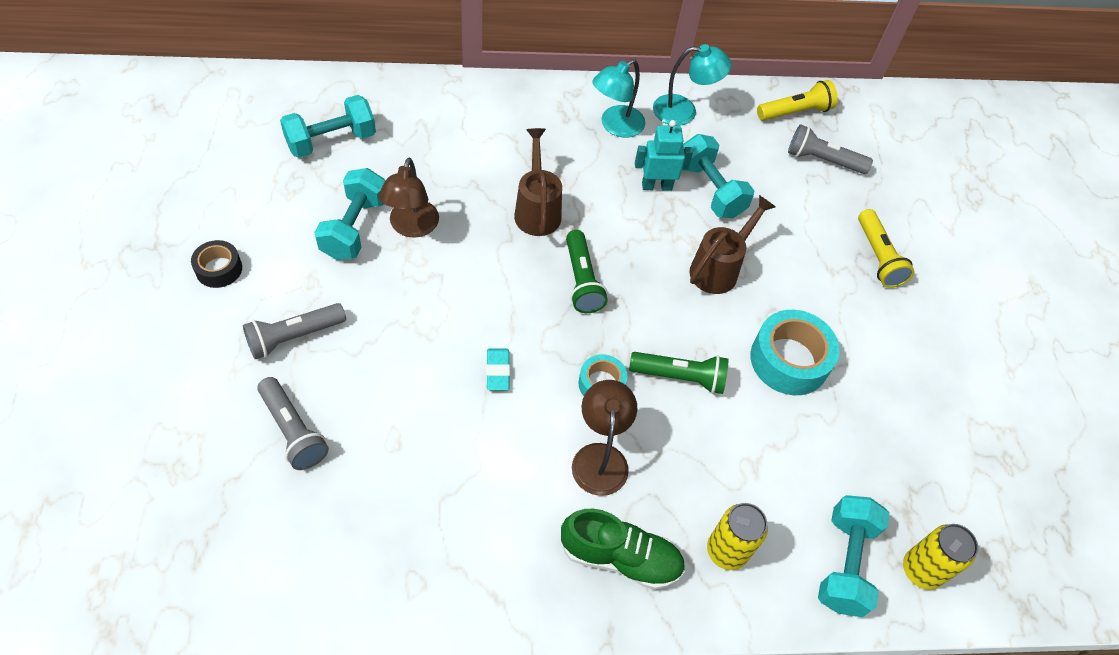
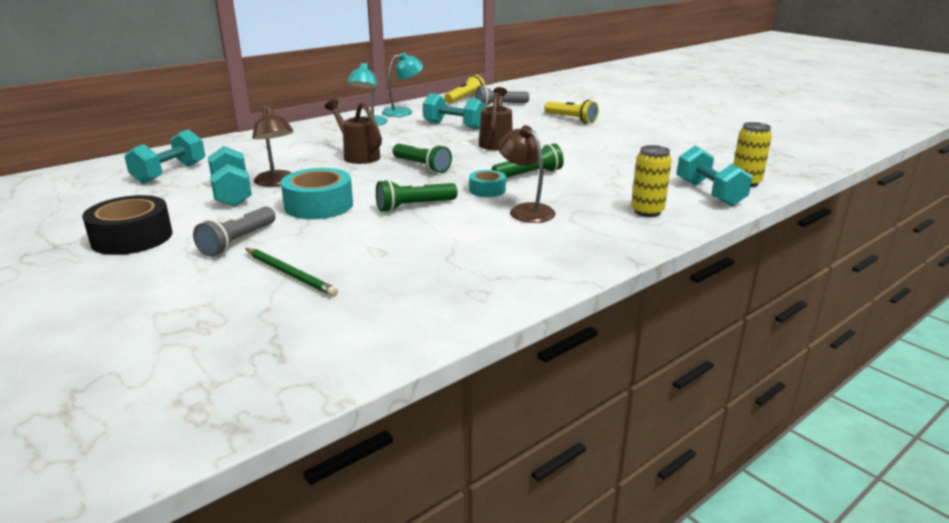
camera: 30 degrees left, 30 degrees down
(219, 269) = (132, 238): black tape -> black tape, size x1.75
(293, 431) = (290, 274): grey flashlight -> green pencil
(498, 371) = (414, 206): turquoise eraser -> green flashlight
(620, 557) = (594, 235): green shoe -> none
(656, 186) = (421, 132): turquoise robot -> none
(789, 360) = (578, 153): turquoise tape -> turquoise tape (319, 205)

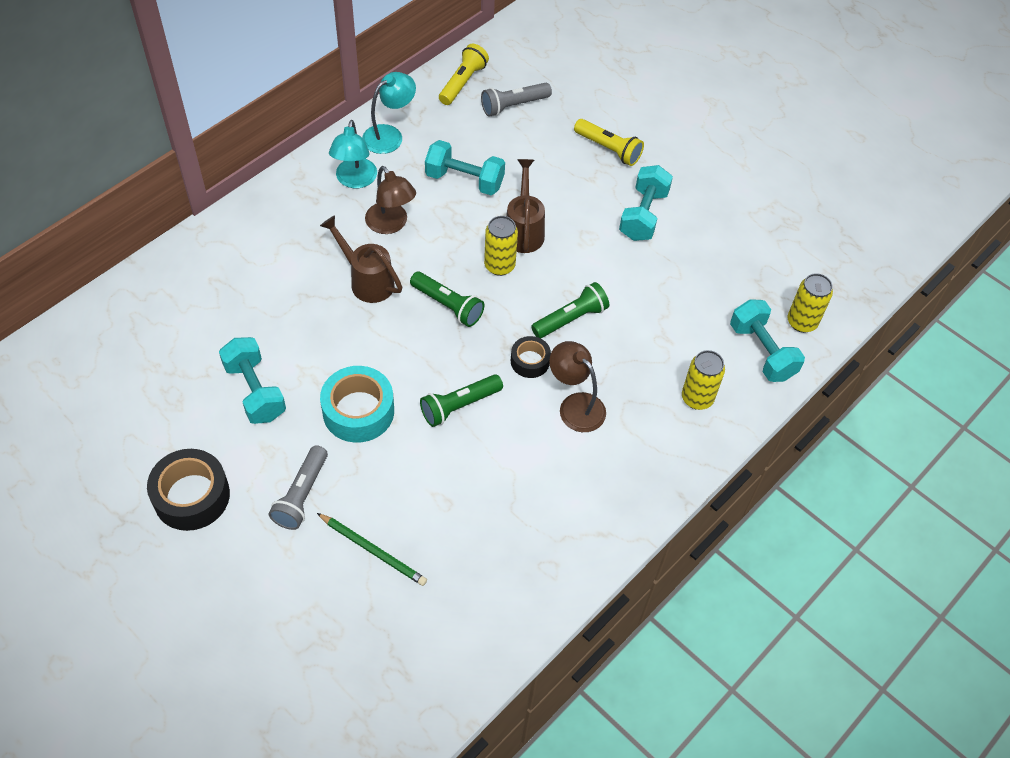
camera: 10 degrees left, 30 degrees up
(170, 173) = (162, 344): turquoise dumbbell -> turquoise dumbbell (643, 215)
(277, 182) = (295, 359): brown lamp -> brown lamp (391, 224)
(472, 154) = (499, 265): none -> yellow can
(487, 190) = (530, 361): turquoise tape -> black tape

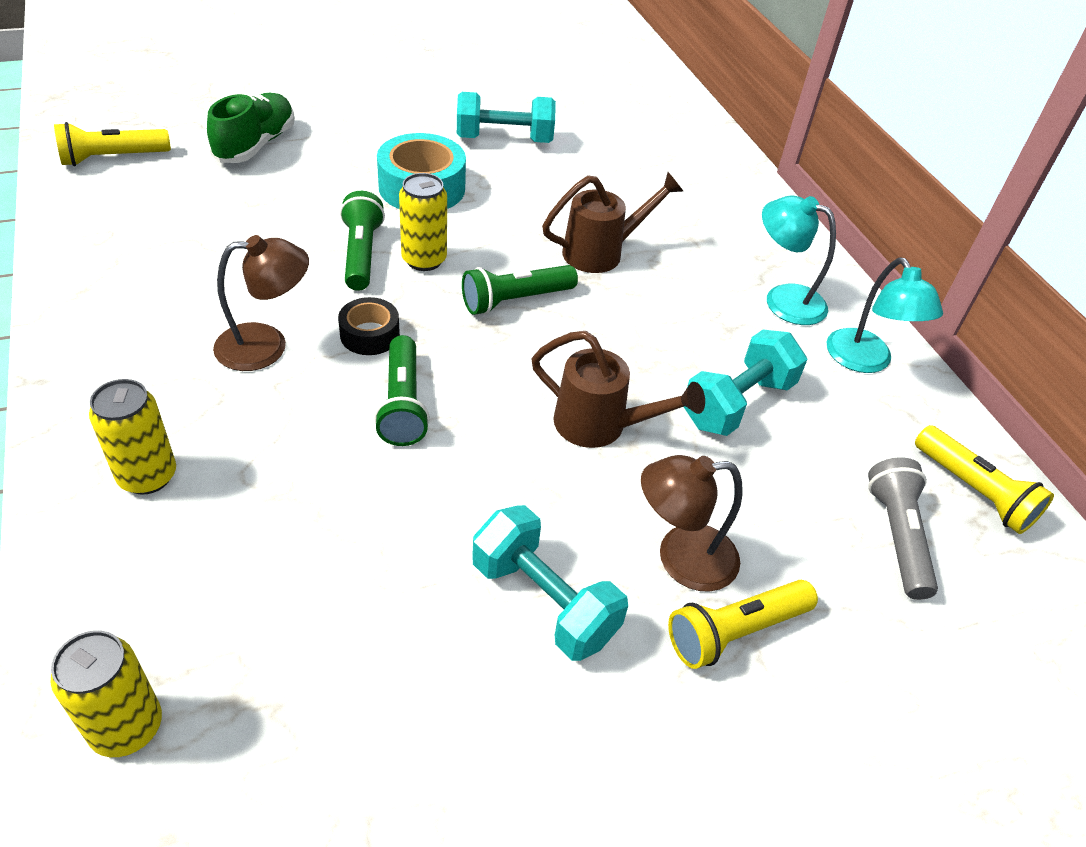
camera: 115 degrees right, 10 degrees down
(191, 496) = (418, 80): black tape -> none
(301, 495) = (359, 128): grey flashlight -> none
(373, 550) = (255, 145): green pencil -> green shoe
(391, 224) = (685, 302): brown lamp -> brown lamp (681, 558)
(457, 635) = (112, 158): none -> yellow flashlight
(499, 265) = (549, 373): yellow can -> yellow can (424, 260)
(762, 351) = (135, 616): turquoise dumbbell -> none

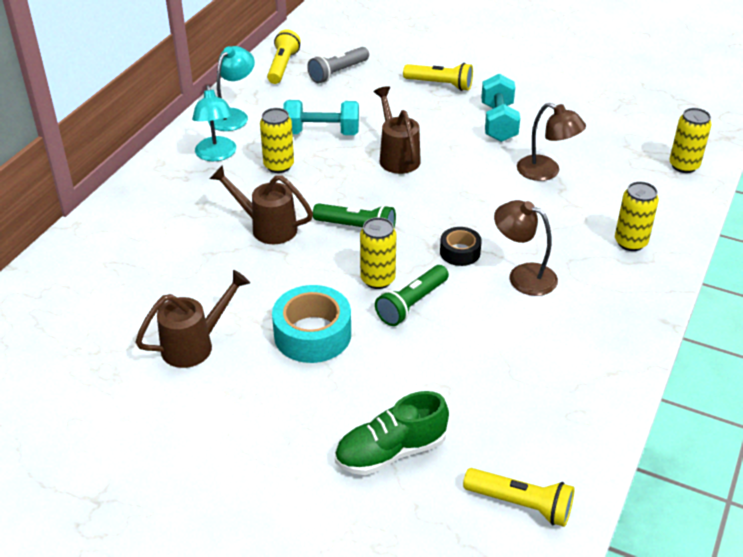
camera: 130 degrees left, 5 degrees down
(403, 404) = (479, 211): green flashlight -> none
(504, 139) = (195, 344): turquoise dumbbell -> brown watering can
(681, 558) = (429, 107): brown lamp -> brown lamp (546, 172)
(705, 325) = (279, 166): none -> yellow can

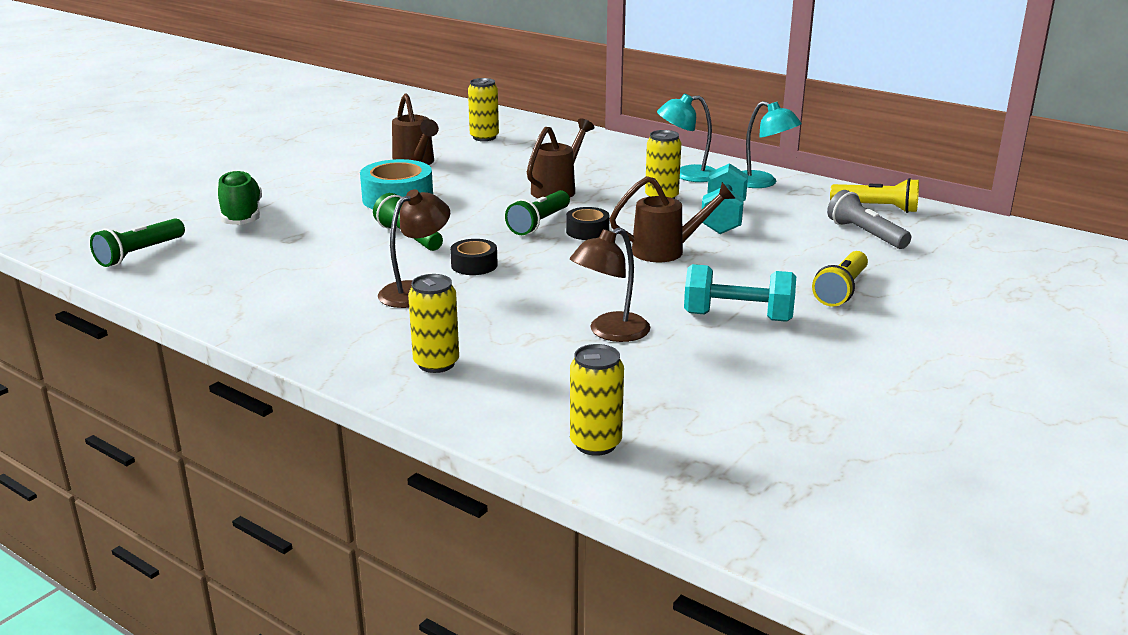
camera: 100 degrees right, 15 degrees down
(368, 199) = (587, 231): none -> black tape
(377, 279) = (454, 226): yellow can -> yellow can (484, 137)
(521, 504) = (139, 254): yellow flashlight -> green flashlight

